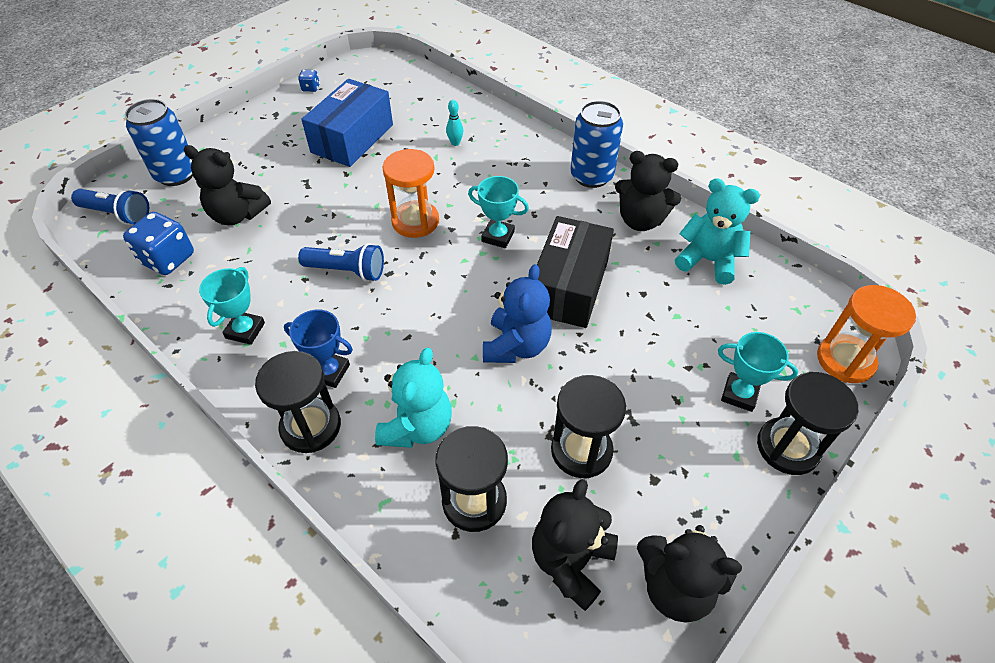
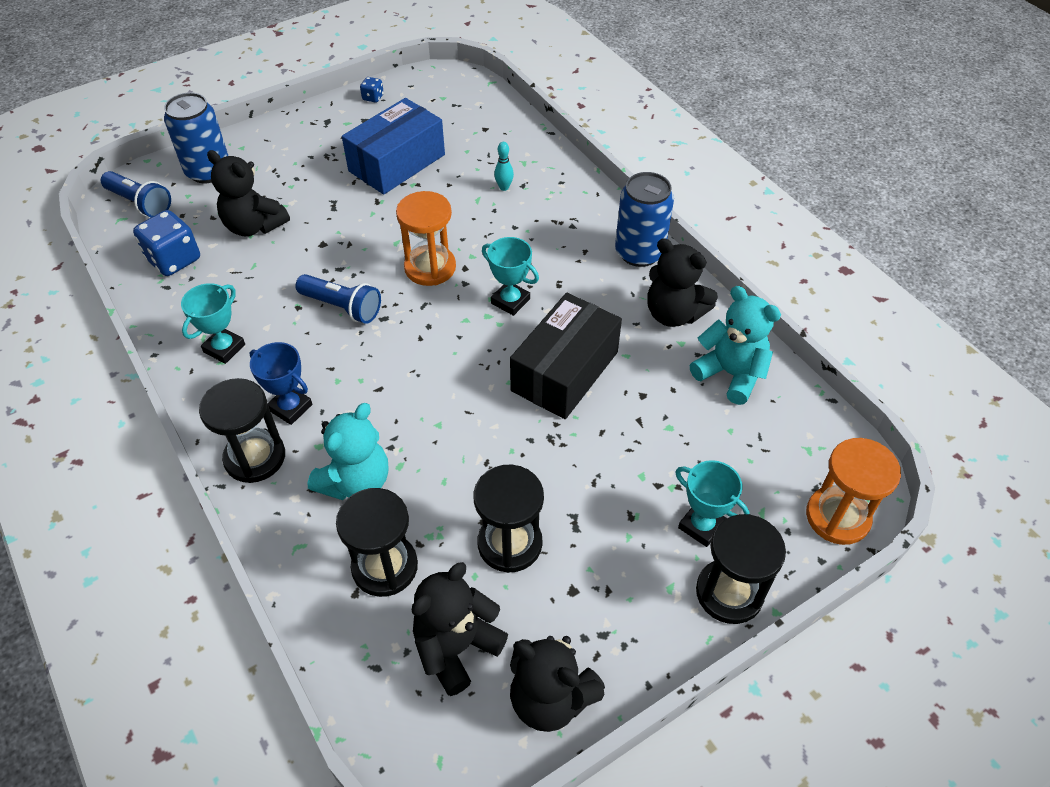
camera: 15 degrees right, 0 degrees up
(516, 346) = (485, 422): blue teddy bear -> none

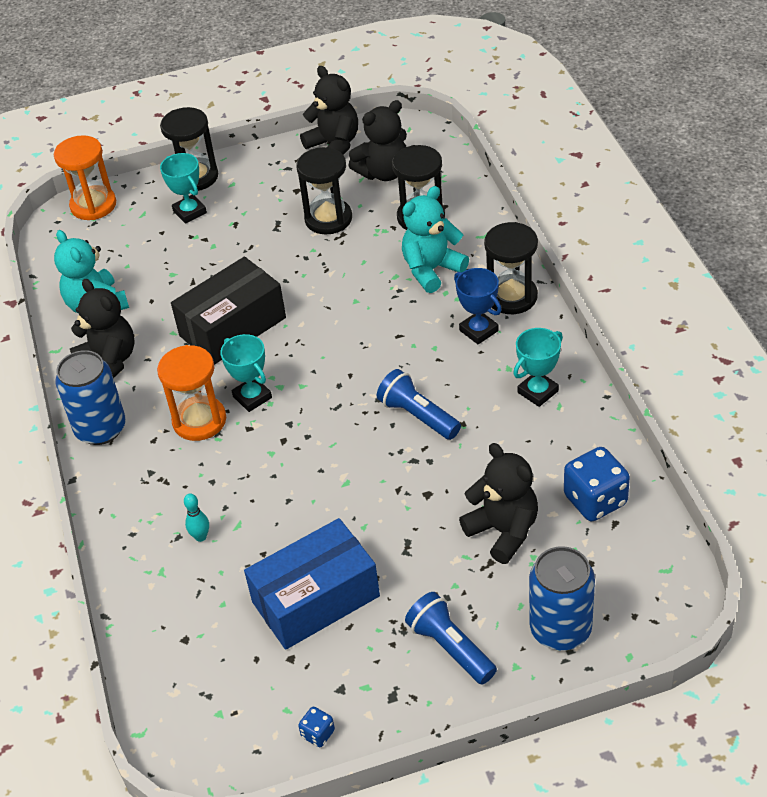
camera: 160 degrees left, 5 degrees down
(140, 203) = (645, 589): blue flashlight -> blue flashlight (450, 647)
(430, 267) = (318, 446): orange hourglass -> orange hourglass (199, 420)

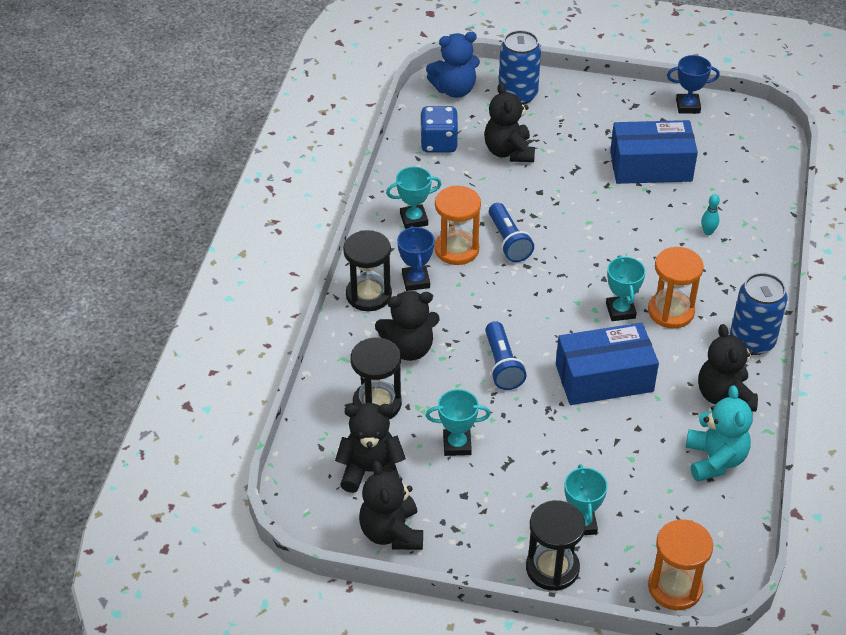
camera: 155 degrees left, 0 degrees up
(233, 327) = (604, 378): black box -> blue box
(318, 734) = (688, 106): blue dice -> blue trophy
(328, 219) = (457, 445): black hourglass -> turquoise trophy
(432, 270) = (409, 348): turquoise teddy bear -> black teddy bear
(450, 647) = (586, 112): blue flashlight -> blue flashlight (502, 365)
(465, 381) = (456, 249): none -> orange hourglass
(647, 593) = (454, 90): none -> blue teddy bear

